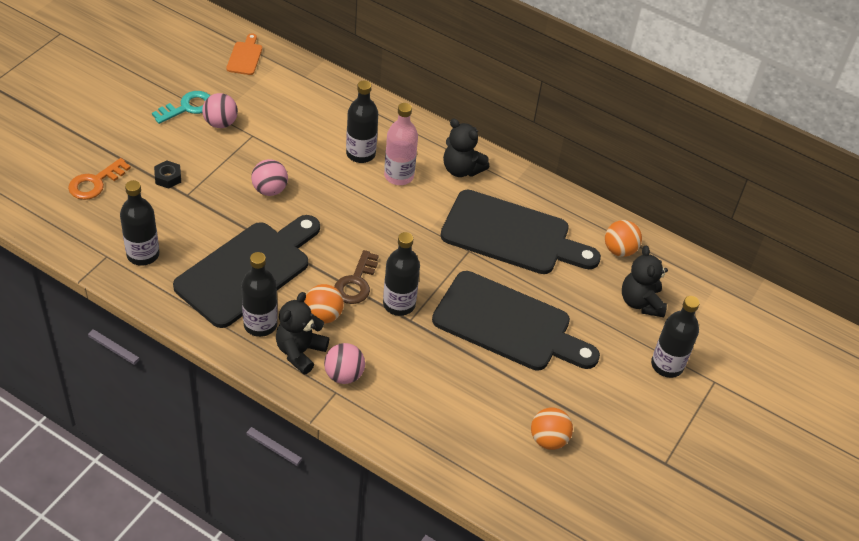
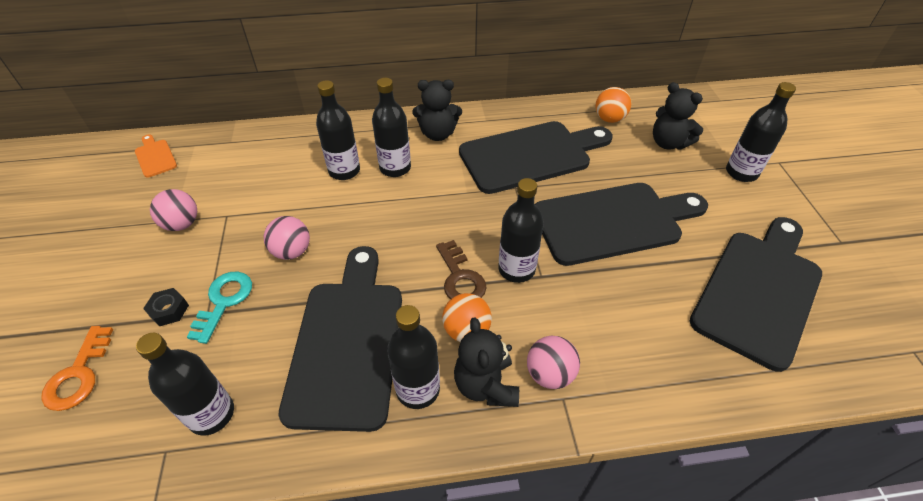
camera: 35 degrees left, 0 degrees up
(187, 107) = (131, 231): turquoise key -> turquoise key (224, 301)
(399, 176) = (395, 168): pink bottle -> black bottle
(548, 439) = (759, 290): orange ball -> black cutting board

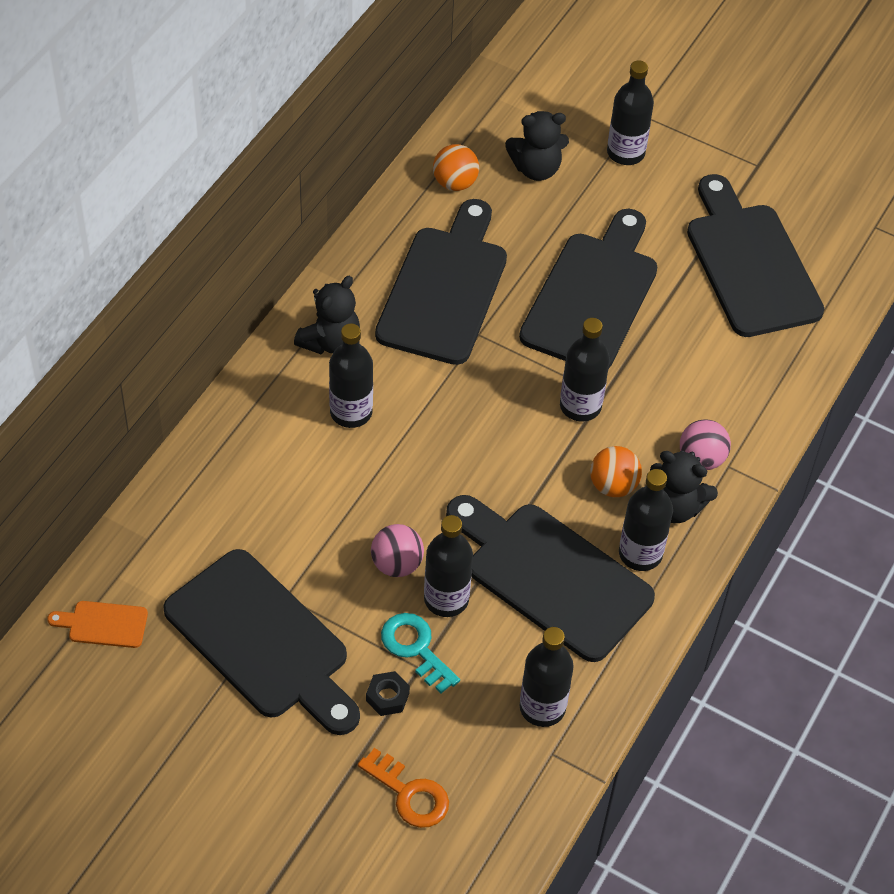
camera: 55 degrees left, 5 degrees up
(182, 224) = (262, 641): pink ball -> black cutting board
(344, 171) = (311, 458): black bottle -> black bottle (446, 599)
(460, 278) = (552, 453): brown key -> none

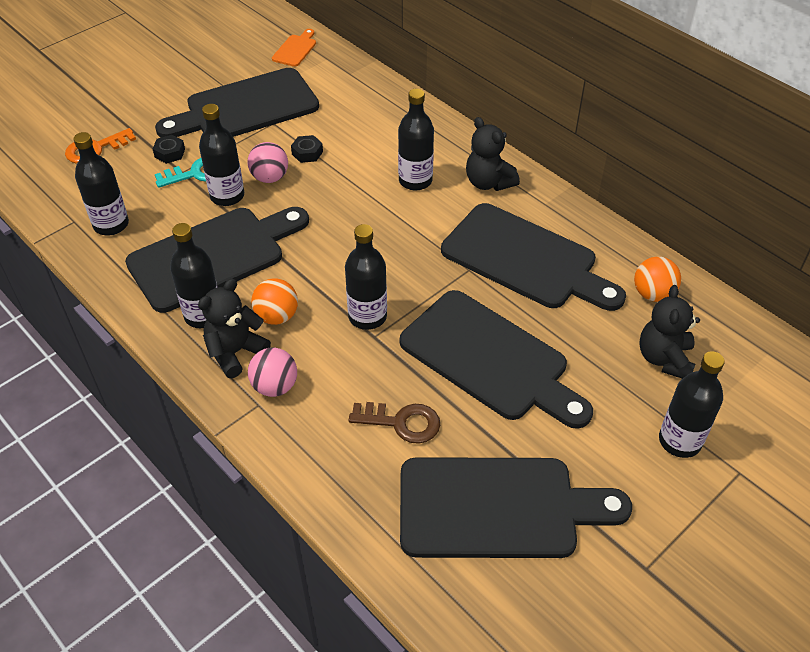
camera: 110 degrees right, 5 degrees down
(336, 538) = (307, 153): none -> black nut
(696, 348) = (402, 422): none -> brown key

